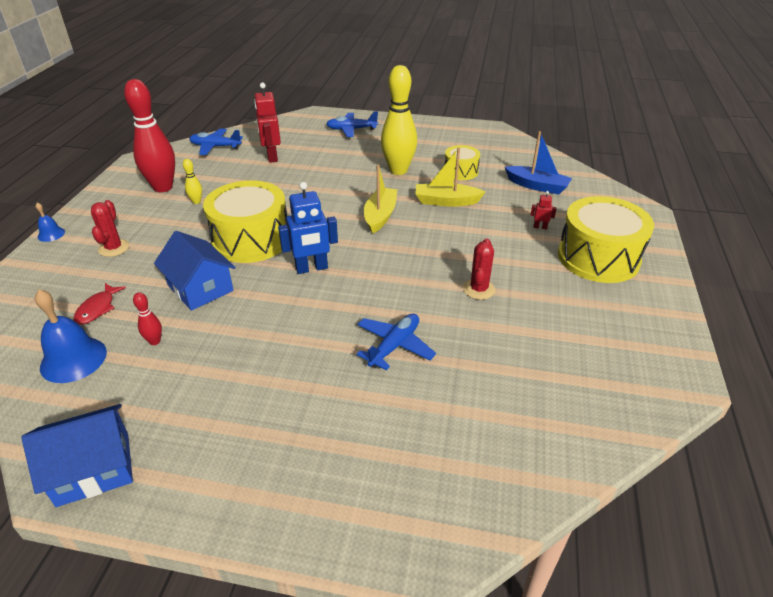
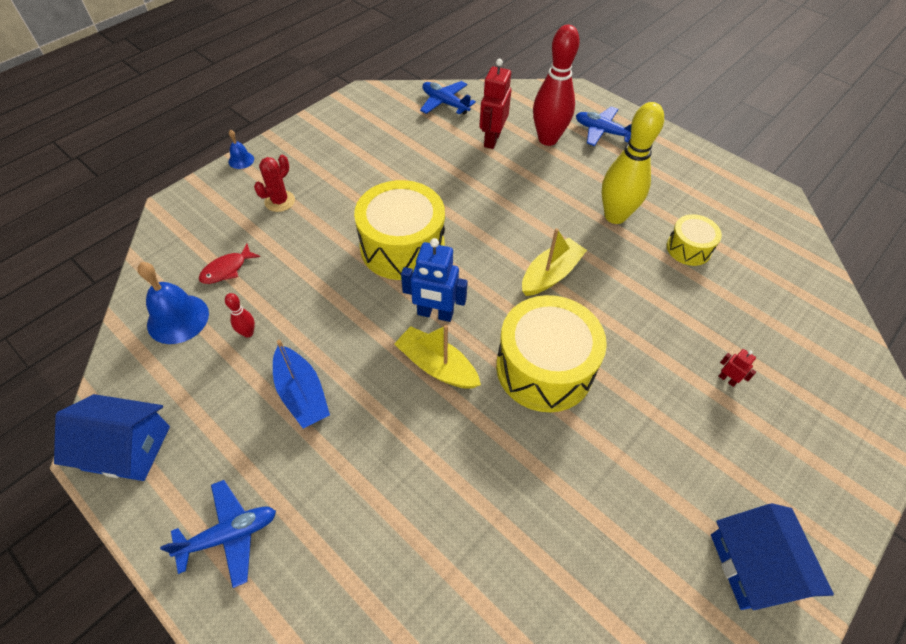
camera: 30 degrees right, 15 degrees up
(163, 187) = (364, 140): red bowling pin -> red bowling pin (548, 139)
(196, 201) = (383, 173): yellow bowling pin -> none
(200, 288) = (321, 287): blue house -> blue house (754, 565)
(394, 346) = (449, 459): blue plane -> blue plane (229, 535)
(446, 201) = (639, 287): yellow boat -> yellow boat (437, 366)
(479, 289) = (588, 433): red cactus -> none
(537, 186) = (770, 313): blue boat -> blue boat (302, 394)
(598, 257) = (769, 463): yellow drum -> yellow drum (544, 368)

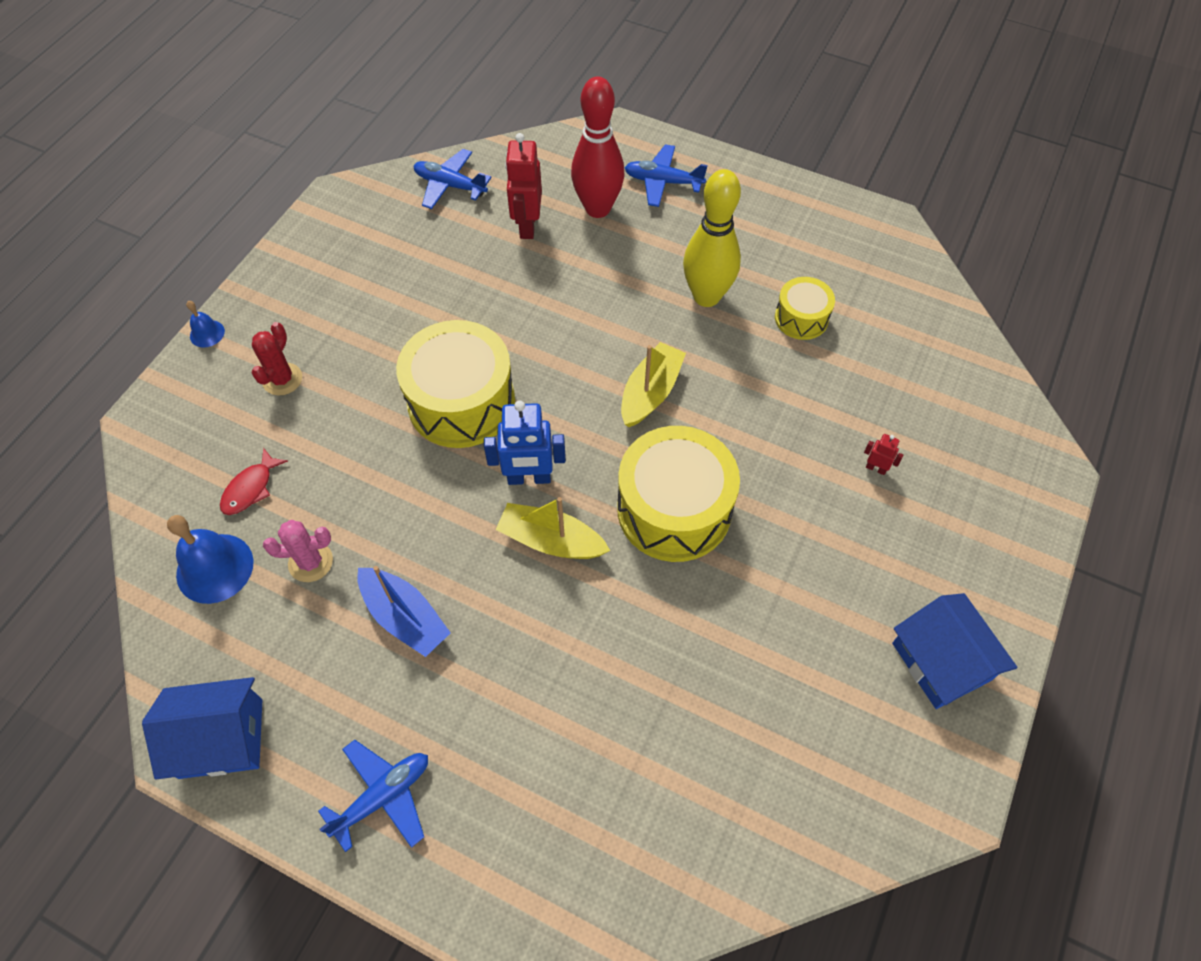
camera: 15 degrees left, 5 degrees up
(248, 333) = (310, 562): red bowling pin -> pink cactus

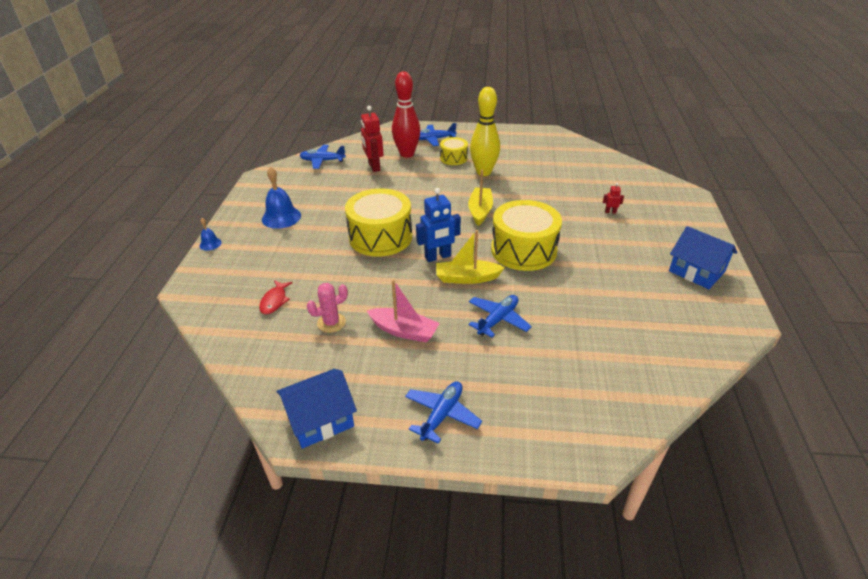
camera: 20 degrees left, 20 degrees down
(215, 568) = (271, 341): blue bell -> blue bell (281, 217)
(282, 379) = (268, 252): red cactus -> none
(405, 617) = (404, 331): blue boat -> pink boat
(553, 646) = (498, 320): none -> blue plane
(801, 318) = (535, 170): yellow drum -> yellow drum (453, 158)

